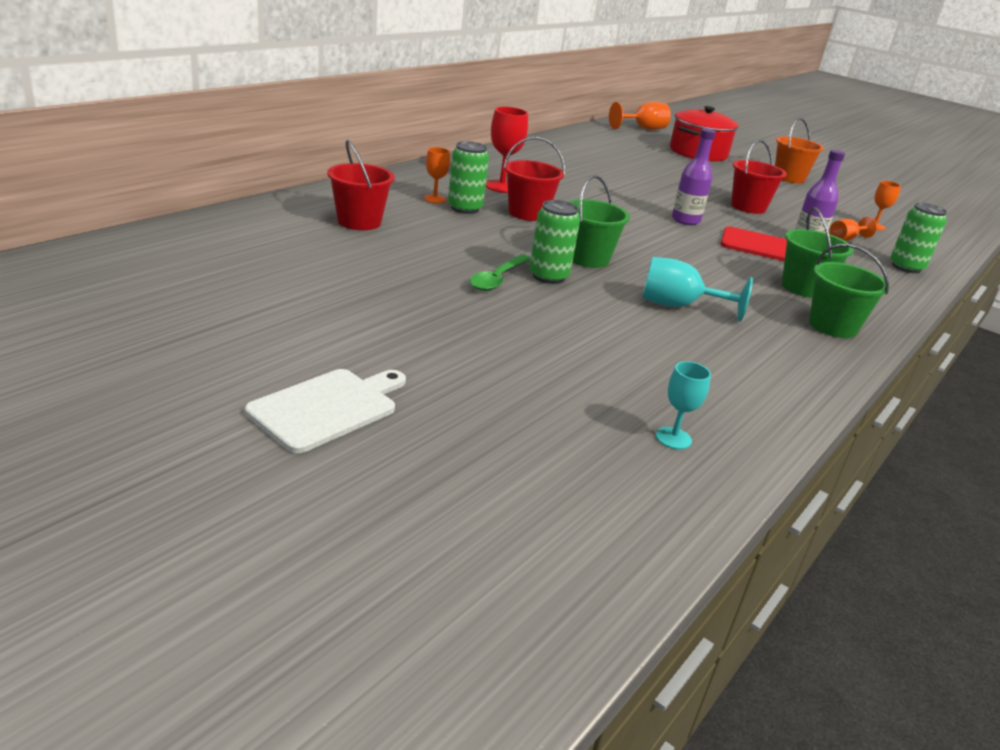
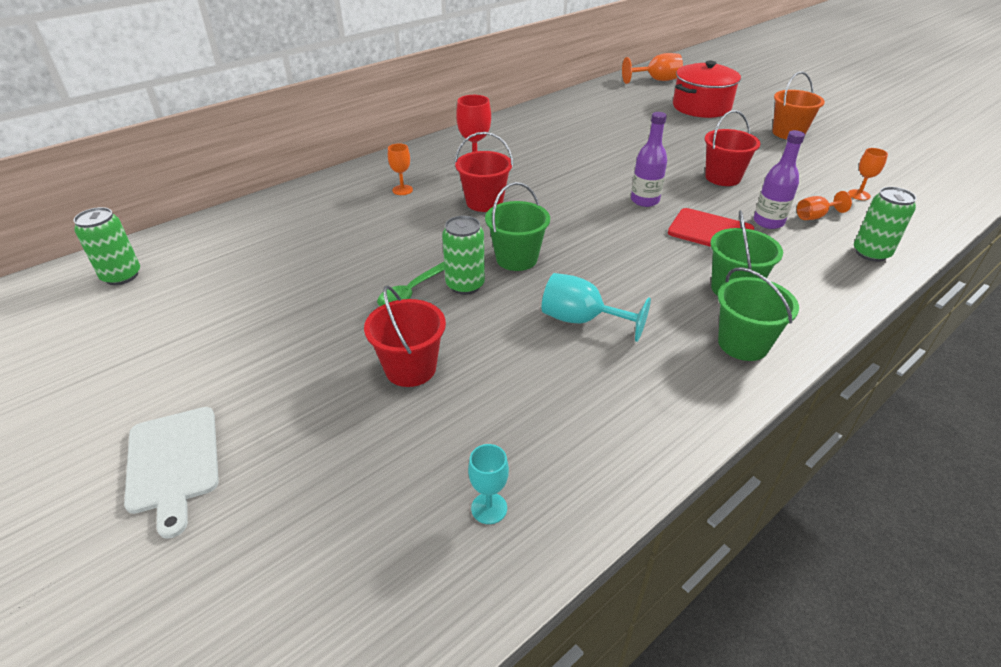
camera: 15 degrees right, 10 degrees up
(328, 408) = (173, 463): white cutting board -> white cutting board turned 105 degrees clockwise
(359, 222) = (318, 224): red bucket -> red bucket (410, 368)
(465, 208) = (425, 200): green can -> green can (121, 276)

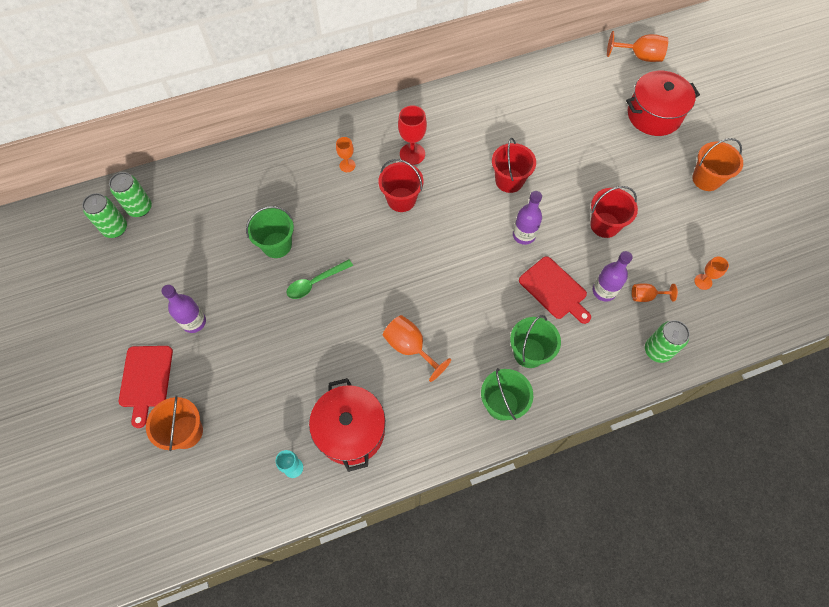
camera: 20 degrees right, 25 degrees up
(173, 463) = (146, 379): white cutting board -> red cutting board
(242, 371) = (194, 322): none -> purple bottle
(270, 515) = (186, 432): none -> orange bucket
(410, 368) = (289, 353): red bucket -> red bucket (509, 180)
(465, 285) = (350, 288): green can -> green can (115, 228)
(516, 259) = (396, 272): green bucket -> green bucket (277, 245)
(555, 431) = (350, 431): none -> red pot
(581, 320) = (410, 347): turquoise goblet -> orange goblet

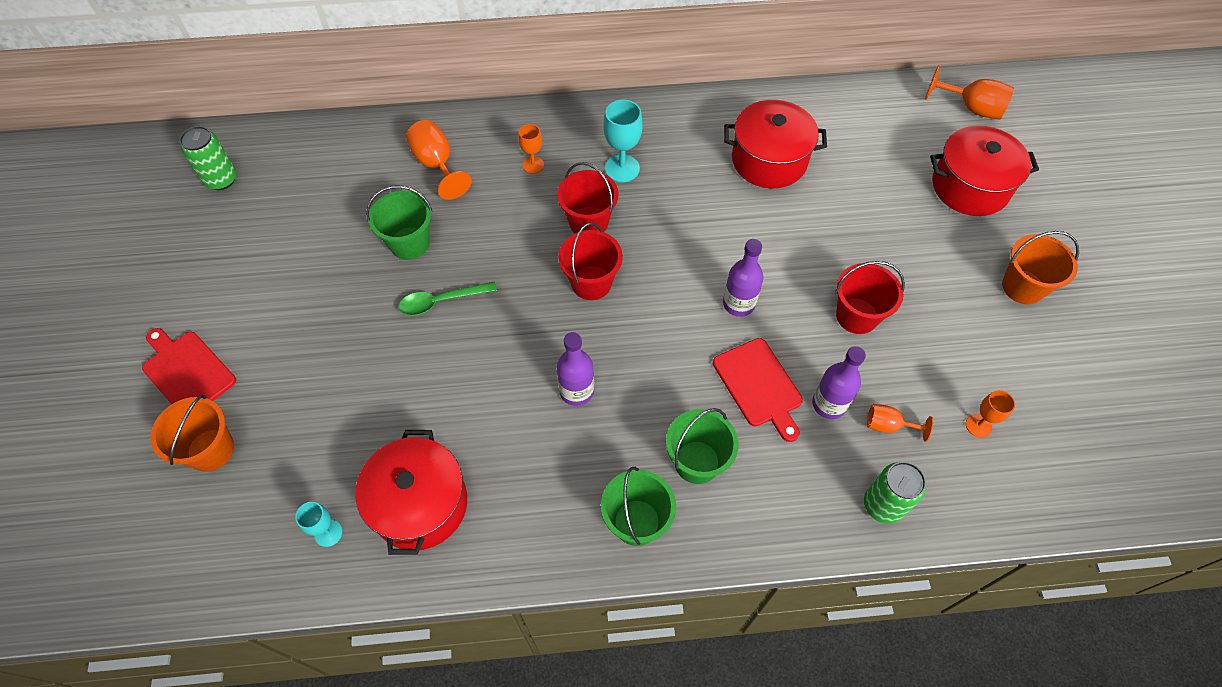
camera: 15 degrees right, 5 degrees down
(140, 208) = (259, 162): green can -> none
(146, 379) = (187, 371): red cutting board -> red cutting board turned 120 degrees clockwise
(194, 322) = (272, 314): purple bottle -> purple bottle (576, 391)
(410, 347) = (536, 414): orange goblet -> orange goblet (437, 164)
(412, 154) = (622, 168): red goblet -> turquoise goblet
(509, 180) = (741, 229): red bucket -> red bucket (591, 283)
(513, 125) = (769, 160): none -> red pot

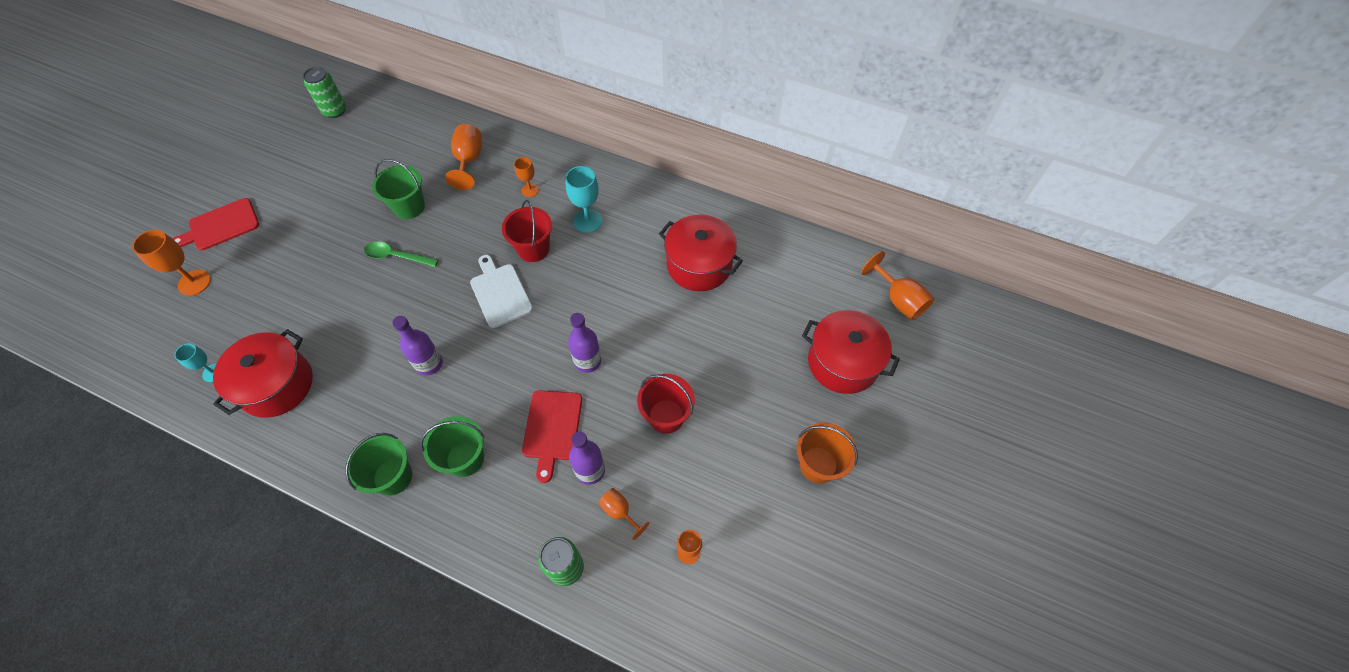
camera: 30 degrees right, 0 degrees up
(187, 371) = (221, 226): red cutting board -> red cutting board turned 105 degrees counterclockwise
(211, 450) = (194, 282): orange bucket -> orange goblet
(591, 283) = (500, 293): red bucket -> white cutting board

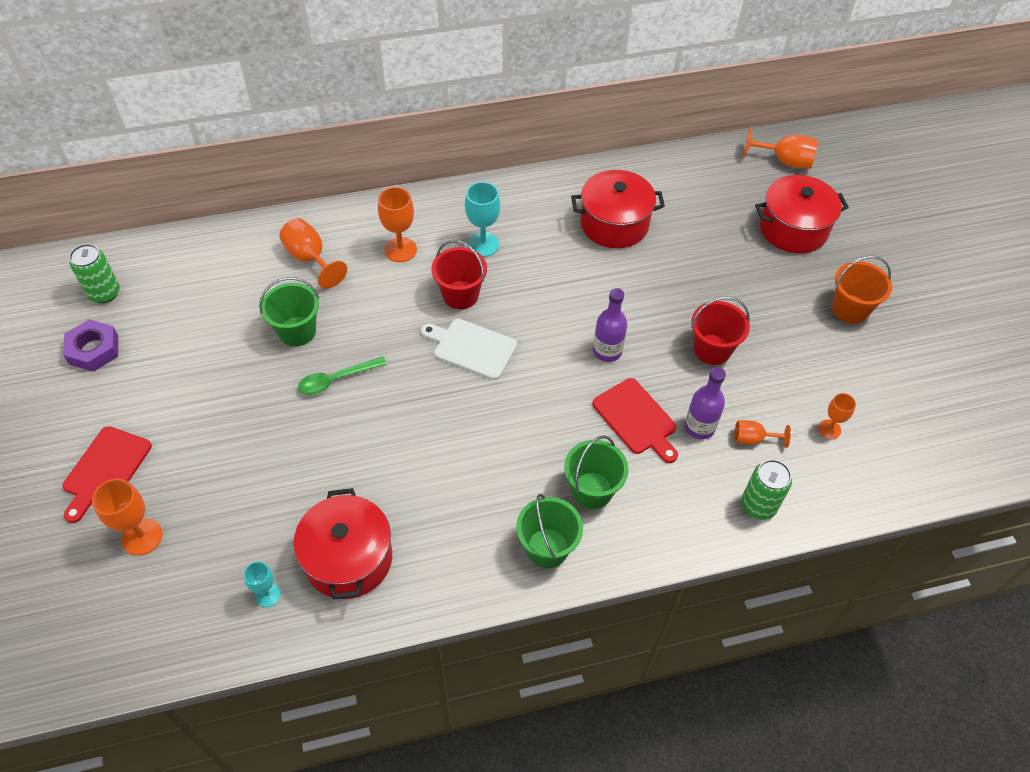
camera: 40 degrees left, 5 degrees down
(293, 144) = (94, 350): none -> purple nut
(429, 364) = (474, 443): purple bottle -> none
(530, 190) = (400, 250): orange goblet -> orange goblet, size x1.62

